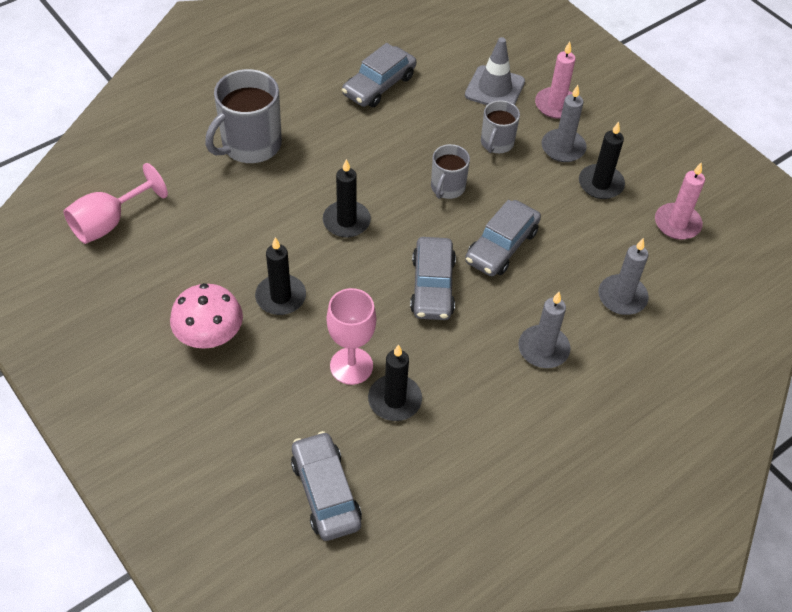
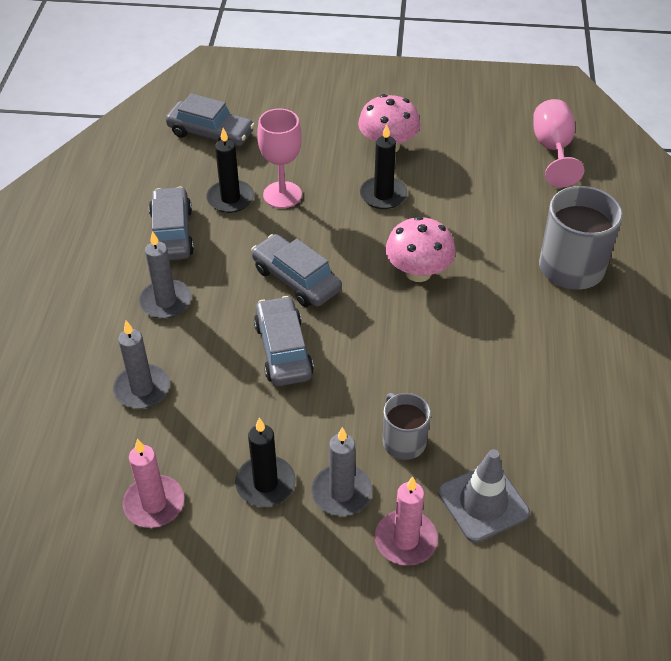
camera: 135 degrees right, 5 degrees down
(346, 221) = (418, 272): black candle -> pink mushroom
(379, 85) = (575, 405): grey car -> grey car (172, 233)
(447, 187) = (386, 361): grey mug -> none

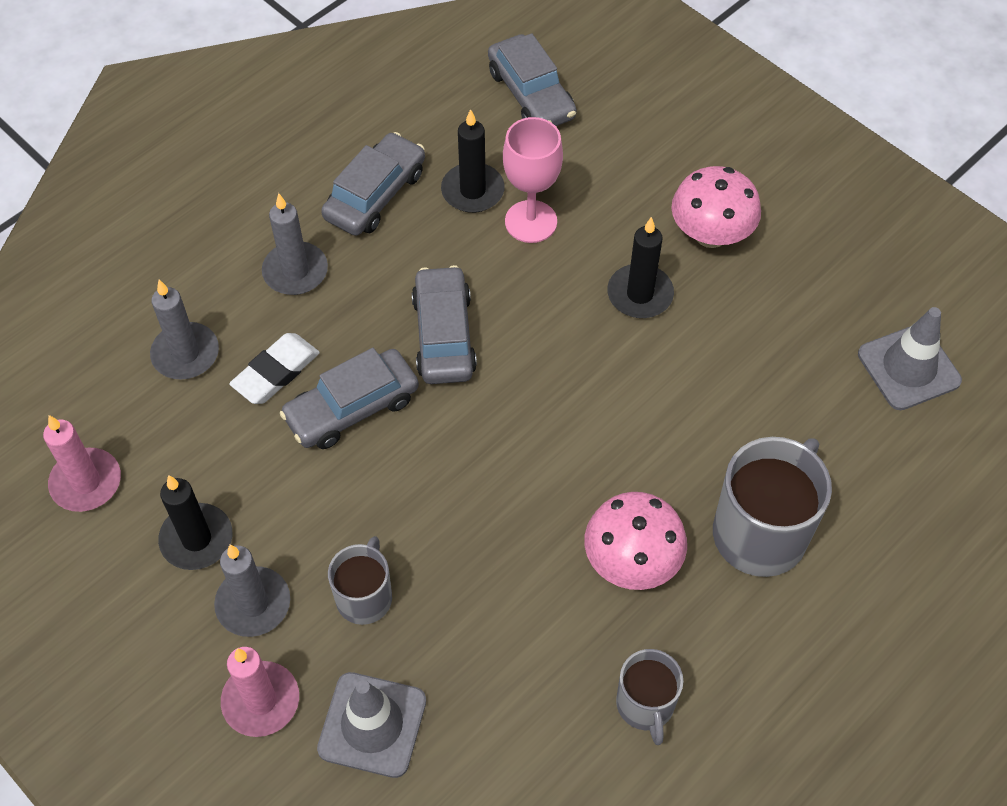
camera: 40 degrees right, 10 degrees up
(214, 361) = (276, 372): none -> white eraser
(283, 350) = (352, 408): grey car -> grey car turned 150 degrees counterclockwise
(418, 272) = (579, 417): pink mushroom -> pink mushroom (632, 561)
(553, 150) = (908, 367): pink goblet -> grey traffic cone
(610, 384) = (645, 705): none -> grey mug

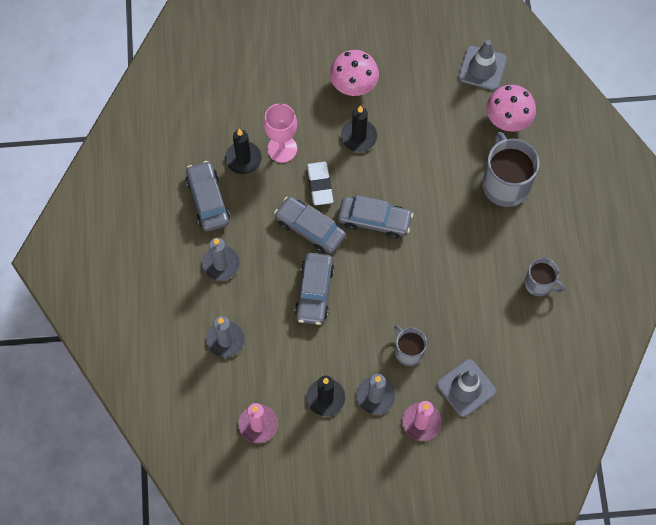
camera: 50 degrees left, 10 degrees up
(276, 372) = (268, 309): white eraser -> white eraser (320, 185)
(531, 94) = (211, 93): grey car -> grey car (374, 220)
(632, 561) = (477, 240): pink mushroom -> pink mushroom (508, 119)

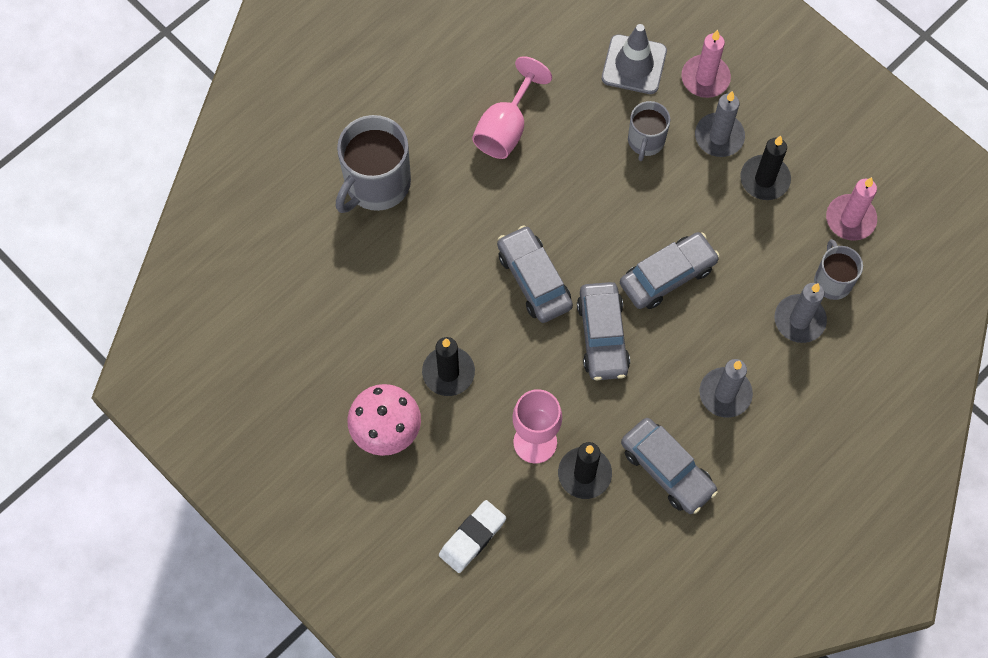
camera: 130 degrees left, 0 degrees up
(208, 200) = (667, 470): grey car -> grey car turned 75 degrees counterclockwise
(320, 185) = (542, 367): white eraser -> white eraser (472, 537)
(482, 68) = (248, 308): grey traffic cone -> none
(484, 280) = (506, 128): none -> pink goblet
(508, 119) = (293, 236): pink mushroom -> none
(539, 284) = (463, 76): grey mug -> grey mug (832, 281)

